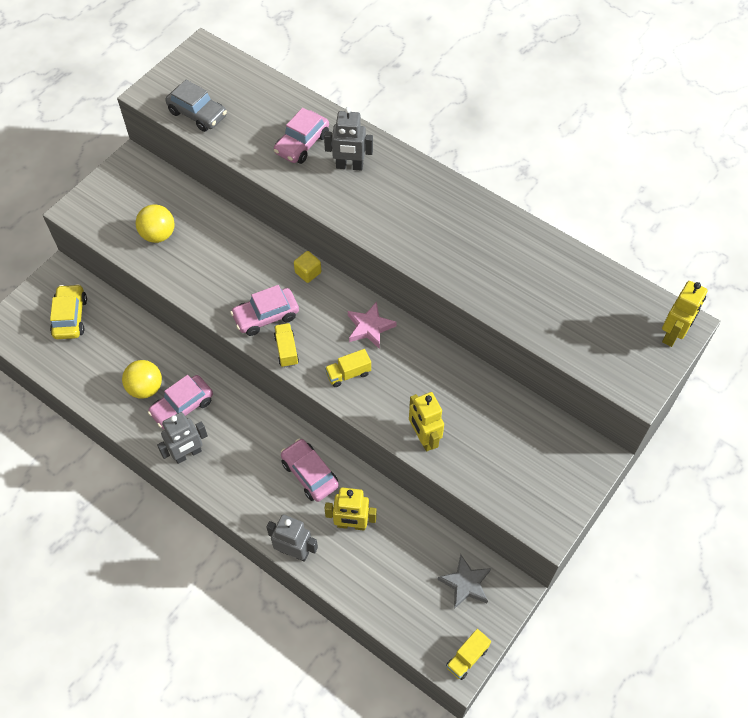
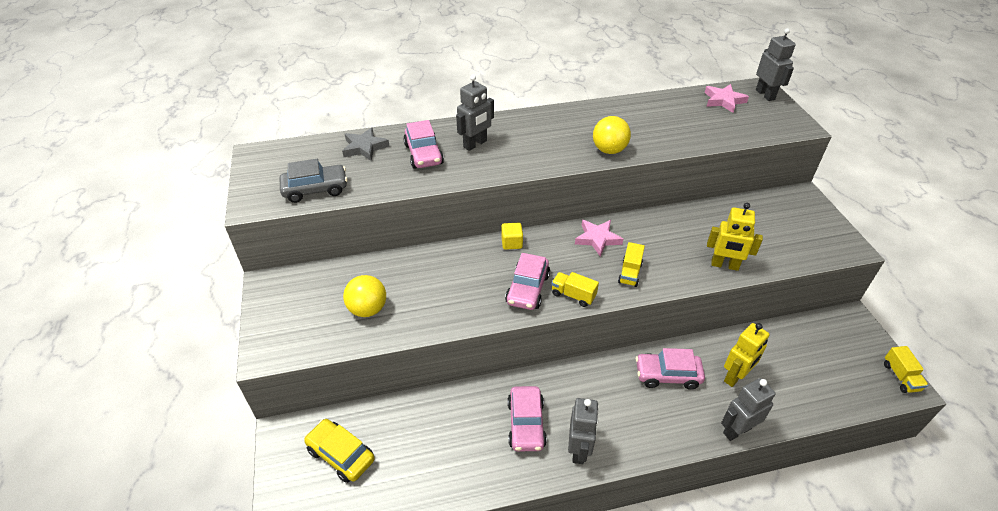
camera: 50 degrees left, 15 degrees down
(145, 388) = (480, 440): yellow ball -> yellow ball (609, 150)
(465, 583) = (832, 340): grey star -> grey star (364, 147)
(620, 305) = (724, 101): none -> pink star
(673, 334) = (765, 95): yellow robot -> grey robot

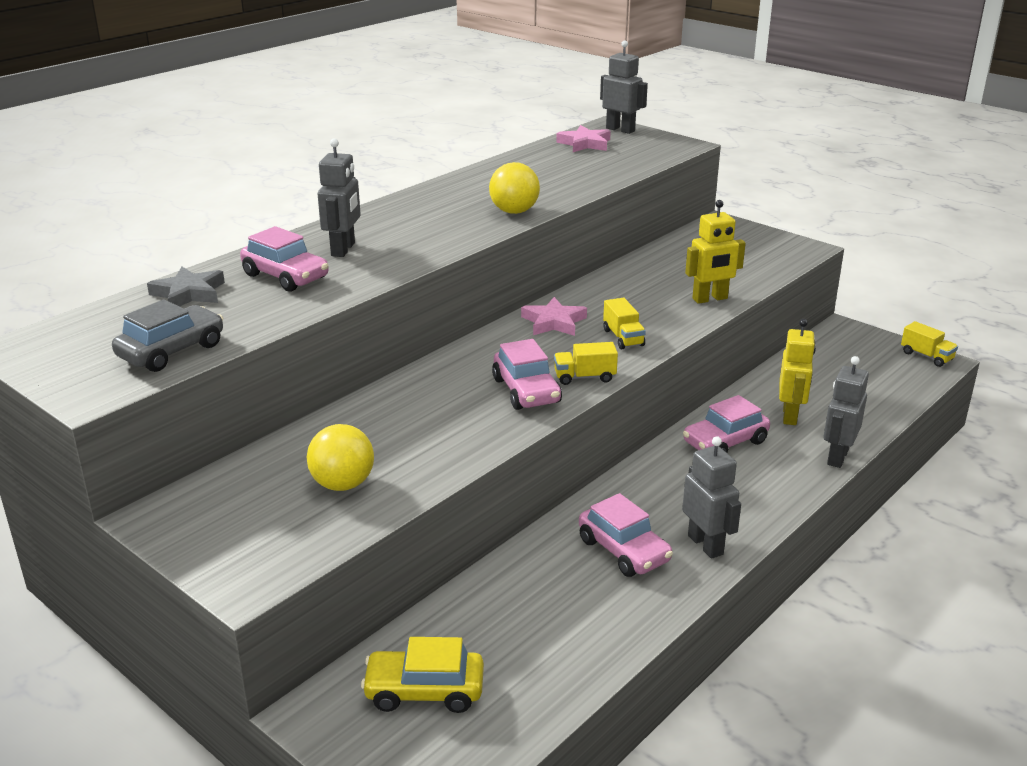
camera: 35 degrees left, 15 degrees down
(511, 243) = (457, 359): yellow cube -> none

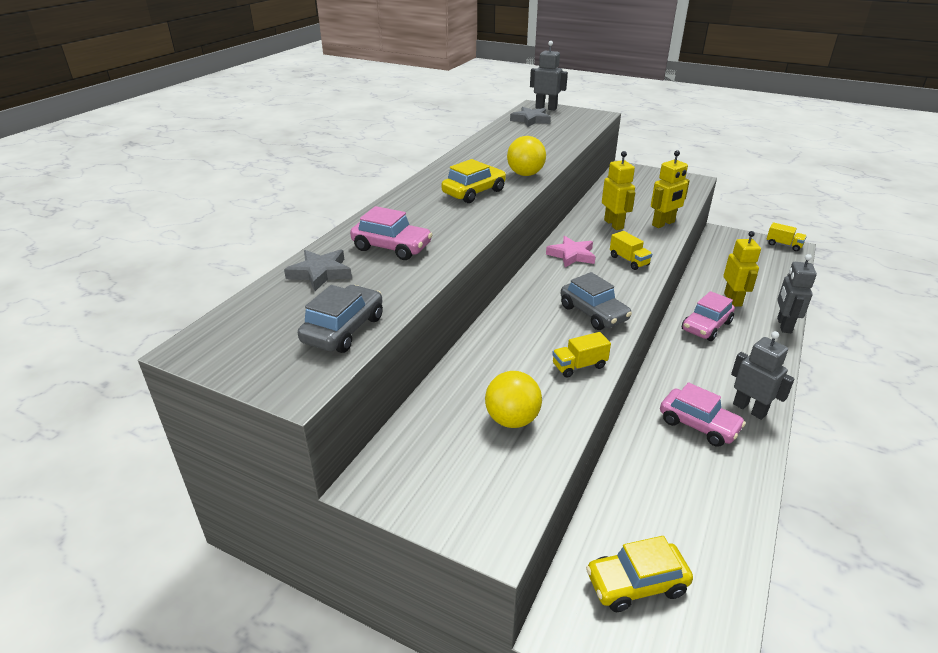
camera: 15 degrees left, 5 degrees up
(343, 249) = (421, 219): grey robot -> none
(431, 226) = (474, 192): none -> yellow car
(526, 391) = (593, 313): pink car -> grey car
(584, 377) = (626, 295): yellow truck -> yellow truck (579, 366)
(585, 144) = (531, 120): pink star -> grey star
(641, 292) = (614, 224): none -> yellow robot

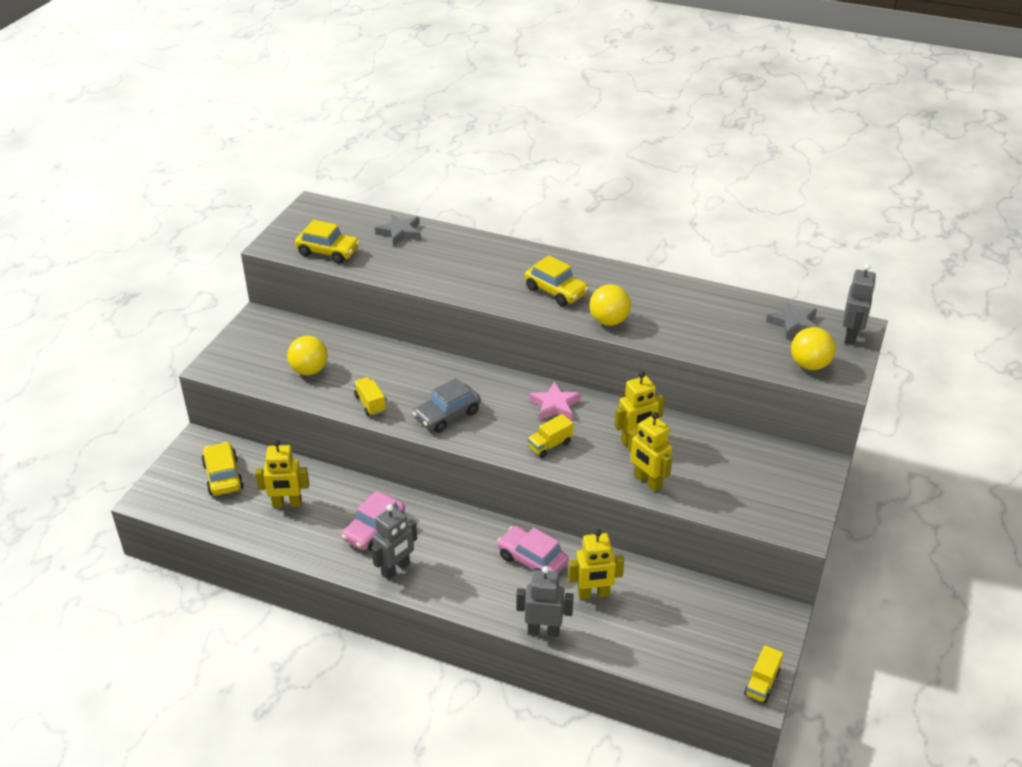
camera: 85 degrees right, 5 degrees up
(344, 329) = (328, 252): grey car -> yellow car
(392, 247) = (441, 258): pink car -> none
(581, 120) = (809, 365): none -> yellow ball
(676, 504) = (287, 504): none -> yellow robot

